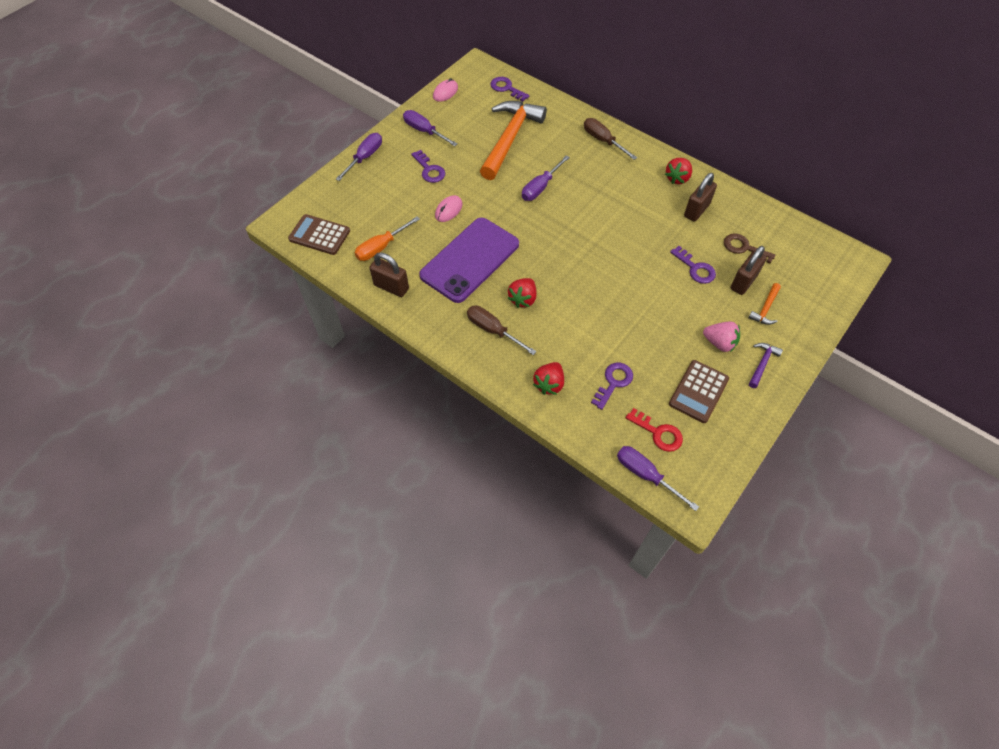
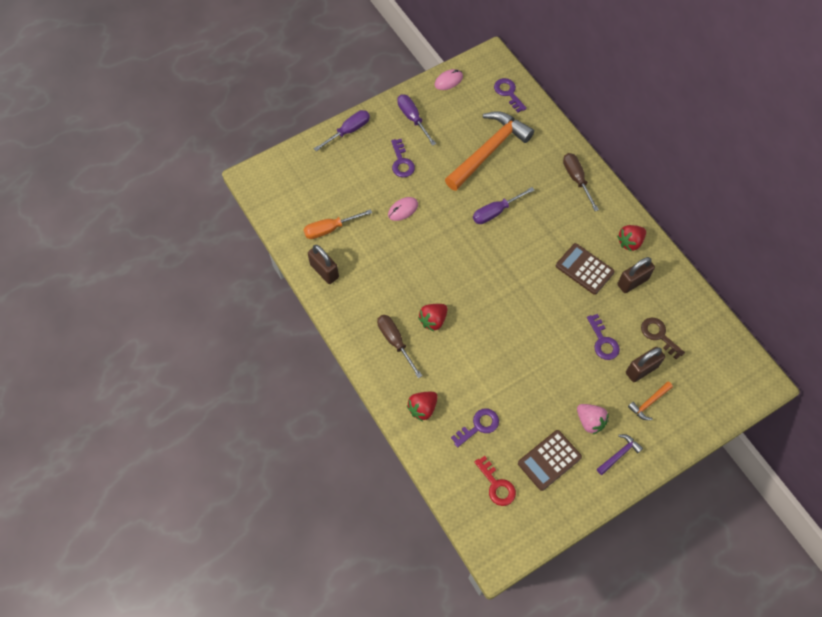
camera: 20 degrees right, 5 degrees up
(319, 235) = (281, 200): brown calculator -> brown calculator (584, 269)
(470, 260) = (402, 266): purple phone -> none
(646, 475) = (469, 518): purple screwdriver -> none

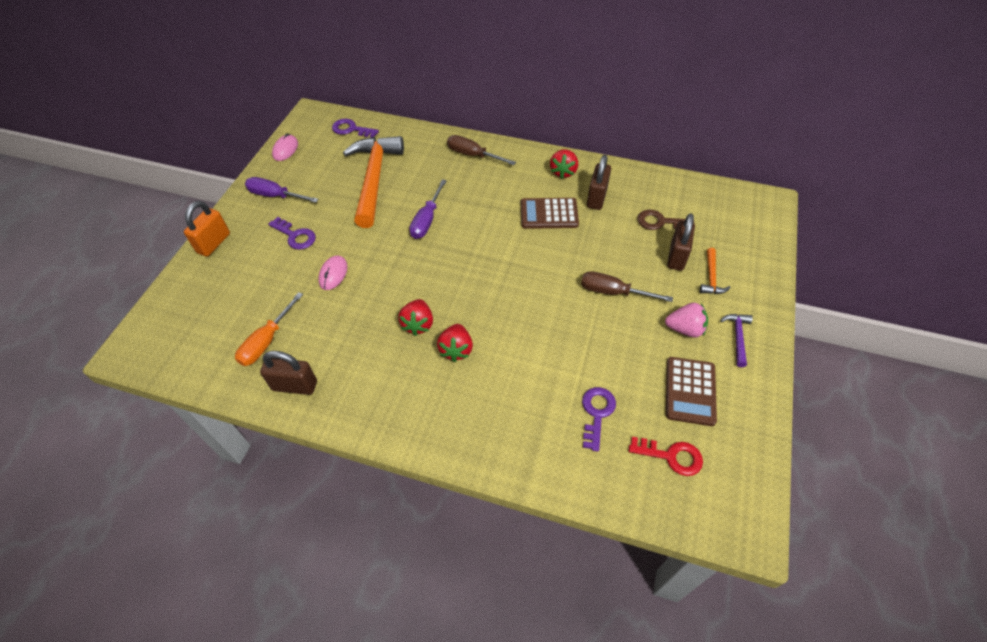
camera: 40 degrees left, 10 degrees down
(348, 131) = (214, 243): purple screwdriver -> orange padlock
(395, 342) = (436, 398): brown screwdriver -> brown screwdriver (613, 292)
(422, 408) = (526, 442): red strawberry -> red strawberry (418, 324)
(603, 341) = (623, 257): purple key -> none

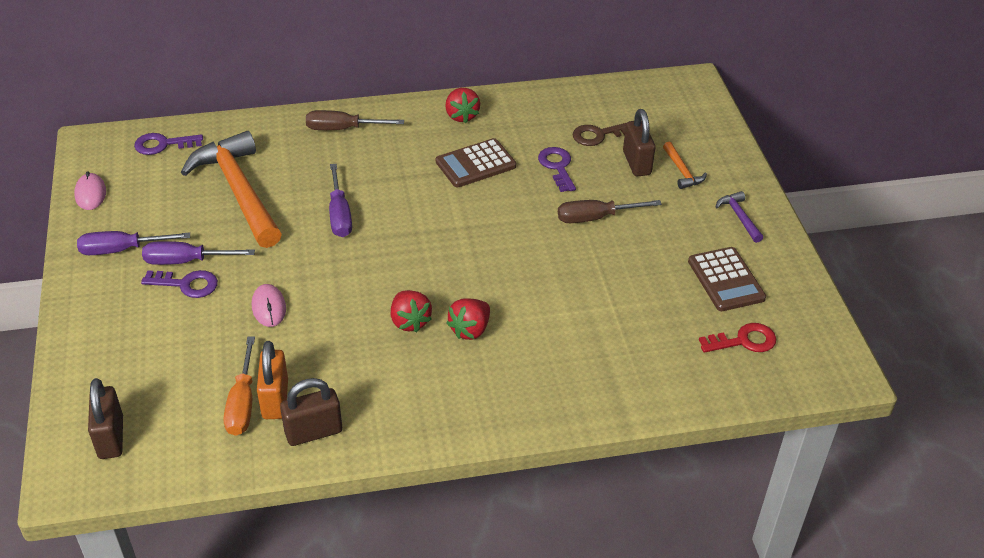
camera: 30 degrees left, 10 degrees down
(214, 243) = (82, 328): orange padlock -> orange padlock (275, 399)
(307, 219) = (186, 261): none -> purple screwdriver
(456, 349) = (470, 330): red strawberry -> red strawberry turned 60 degrees clockwise
(596, 198) = (516, 131): brown padlock -> brown padlock (111, 437)
(597, 413) = (652, 332): purple key -> purple key (557, 167)
(685, 329) = (687, 227): pink strawberry -> none

